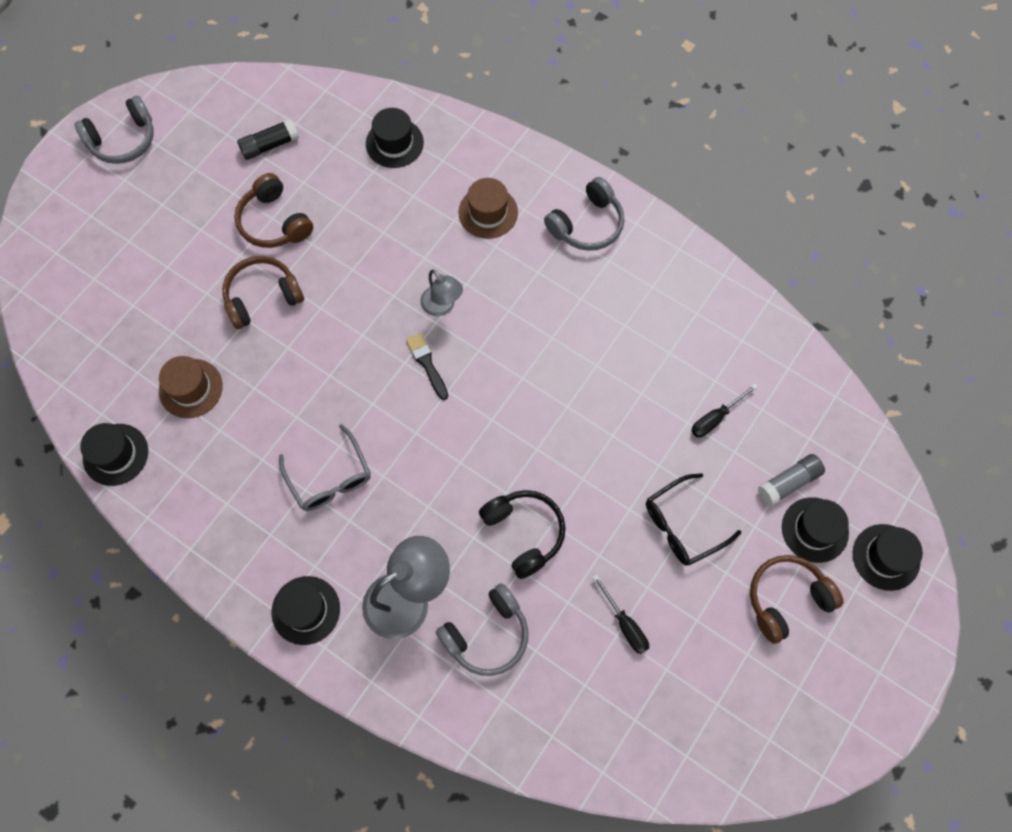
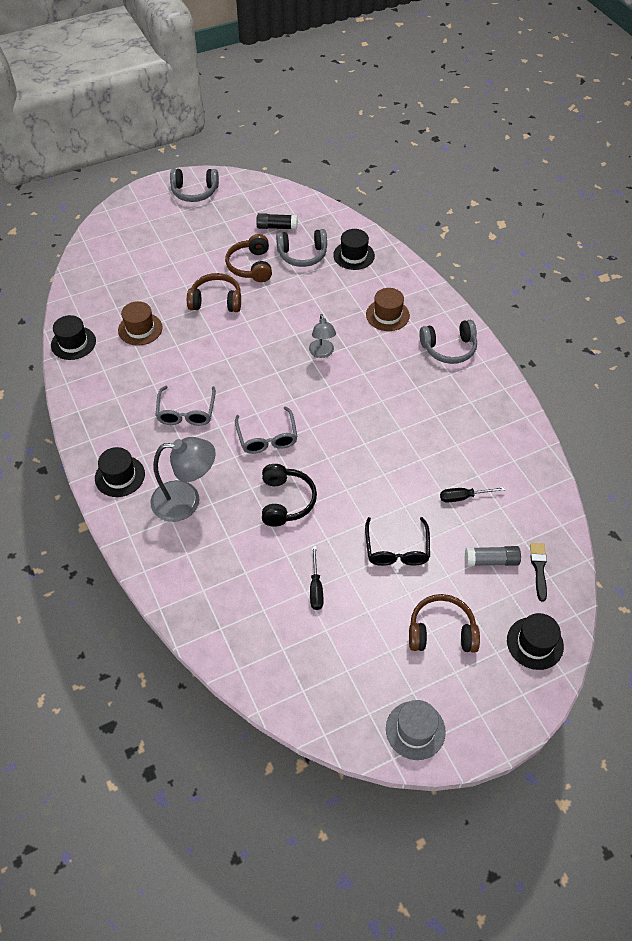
camera: 30 degrees right, 15 degrees down
(427, 364) = (290, 379): black brush -> black brush (539, 568)
(449, 460) = (267, 437): none -> grey glasses
(487, 634) = (220, 547): grey headphones -> grey headphones (302, 255)
(683, 525) = (397, 549): black glasses -> black glasses turned 90 degrees counterclockwise
(815, 529) = (491, 599): black hat -> none
(826, 730) = (415, 730): none -> grey hat

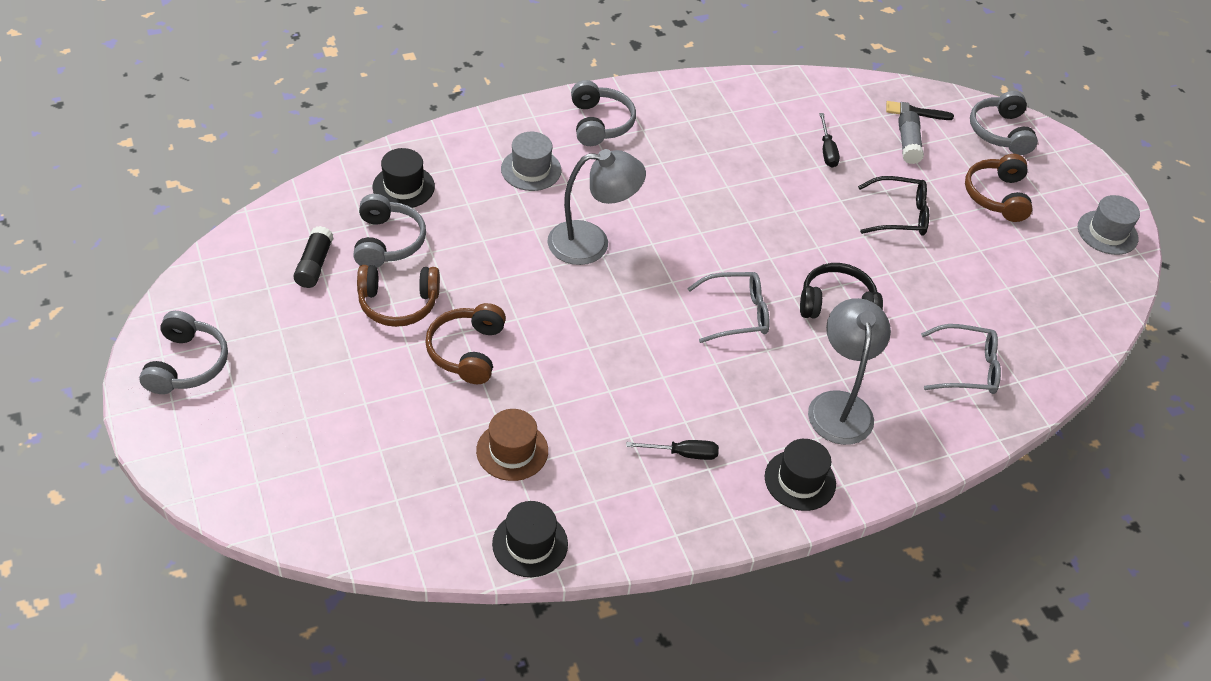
camera: 90 degrees left, 5 degrees down
(186, 412) = (688, 398): grey glasses -> grey glasses (966, 368)
(316, 588) = (956, 290): black screwdriver -> black screwdriver (683, 454)
(322, 353) = (591, 243): grey lamp -> grey lamp, size x1.72
(387, 315) = (531, 169): brown hat -> grey hat
(535, 643) = (1000, 132): black hat -> grey headphones

